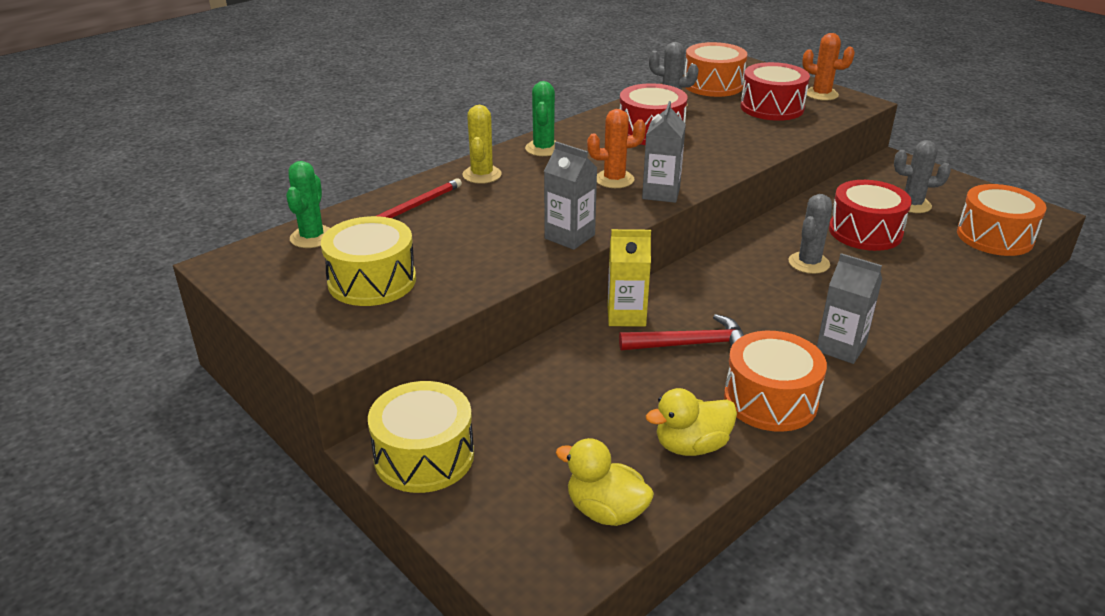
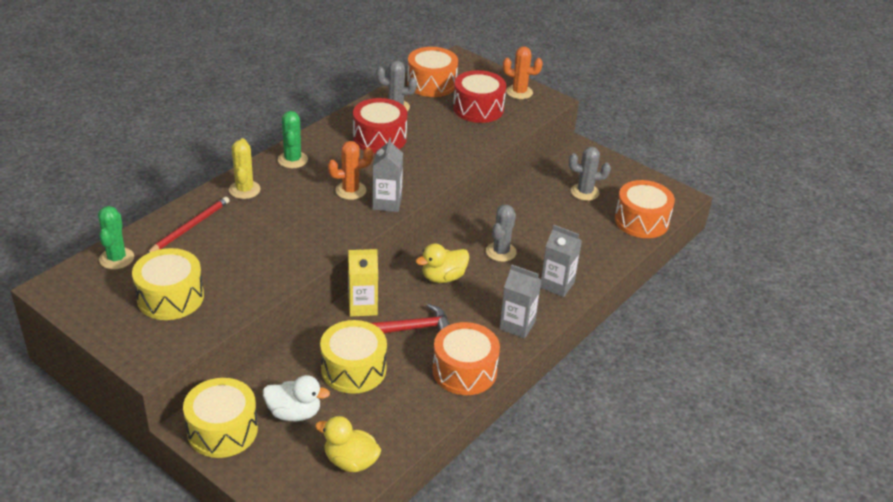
camera: 10 degrees left, 5 degrees up
(527, 440) = (294, 413): none -> white duck
(569, 237) = (317, 249): grey carton -> grey carton (557, 285)
(612, 389) = (353, 369): none -> yellow drum
(691, 446) = (408, 410): yellow duck -> yellow duck (443, 277)
(865, 232) = (546, 220): red drum -> none

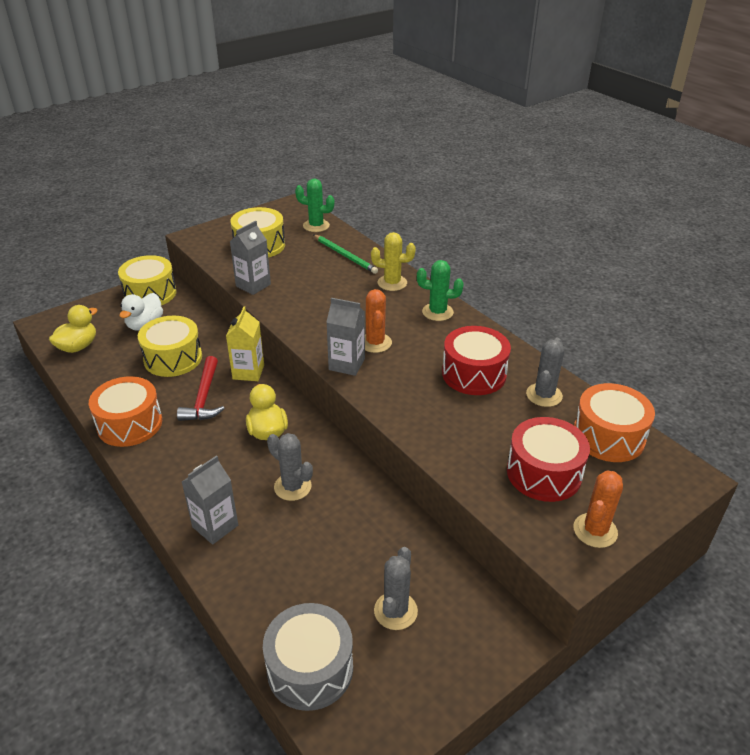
camera: 105 degrees right, 0 degrees up
(190, 227) = (345, 255): red pencil -> green pencil
(517, 325) = (168, 475): grey carton -> grey carton (253, 285)
(641, 221) = (310, 668): orange drum -> grey drum

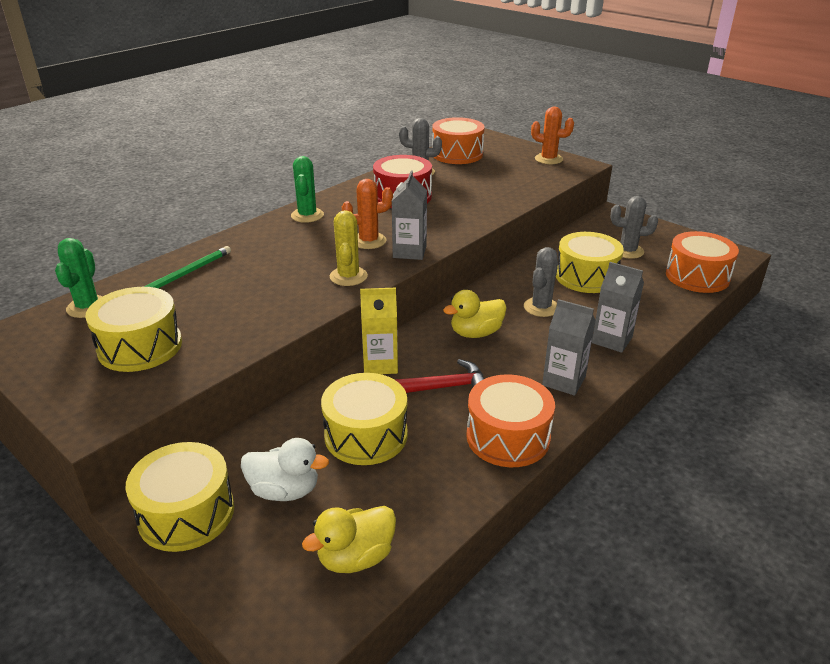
camera: 100 degrees left, 5 degrees down
(78, 347) = (355, 557): yellow duck -> yellow duck turned 60 degrees counterclockwise
(253, 285) = (257, 332): grey carton -> grey carton (564, 381)
(310, 668) = (697, 276): grey drum -> orange drum
(342, 544) = (586, 277): none -> yellow drum
(392, 283) = (250, 241): yellow cactus -> yellow cactus (348, 276)
(544, 473) = (507, 172): red drum -> none

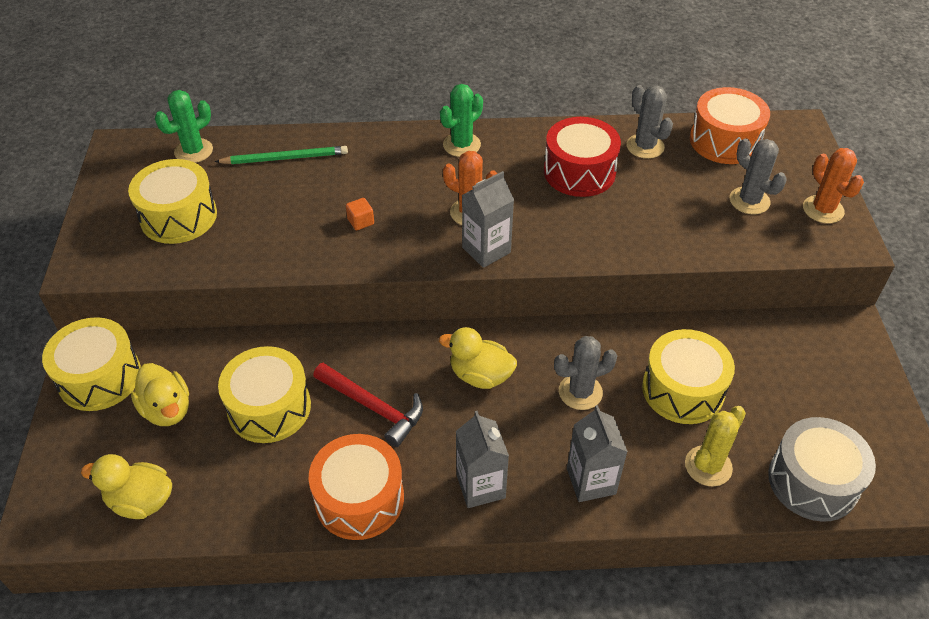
camera: 45 degrees right, 15 degrees up
(285, 490) = (167, 409): white duck -> yellow duck
(301, 279) = (360, 221): none -> orange cube
(348, 276) = (398, 245): yellow cactus -> yellow cactus (708, 466)
(380, 364) = (364, 348): yellow carton -> none
(627, 251) = (783, 390): grey cactus -> grey cactus (749, 201)
(697, 276) = (813, 481): orange drum -> grey drum

